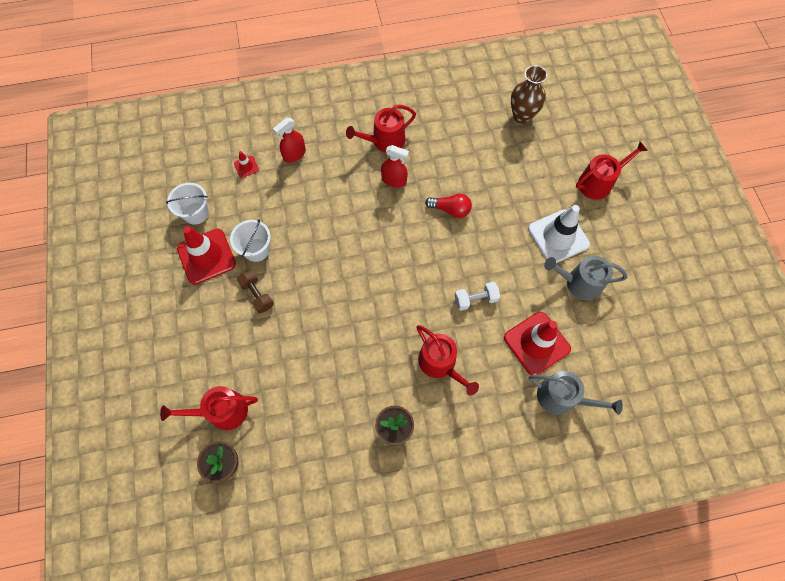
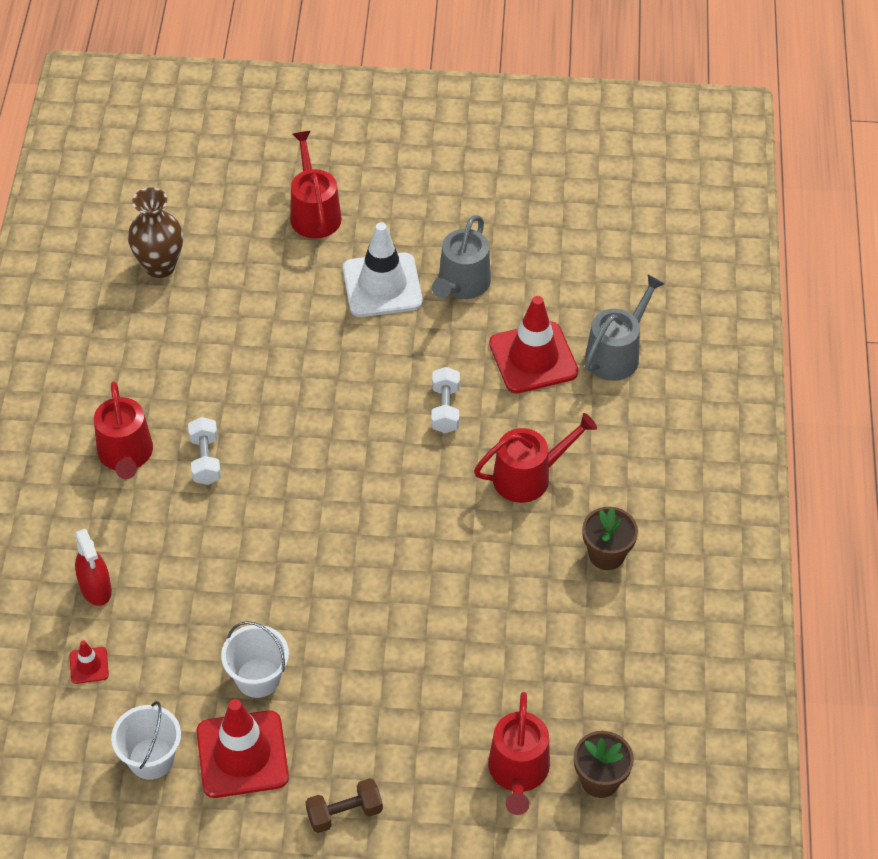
camera: 75 degrees left, 15 degrees down
(257, 295) = (340, 691): brown dumbbell -> brown dumbbell (344, 813)
(394, 180) = (205, 460): red spray bottle -> white dumbbell
(450, 209) = (288, 400): red light bulb -> none

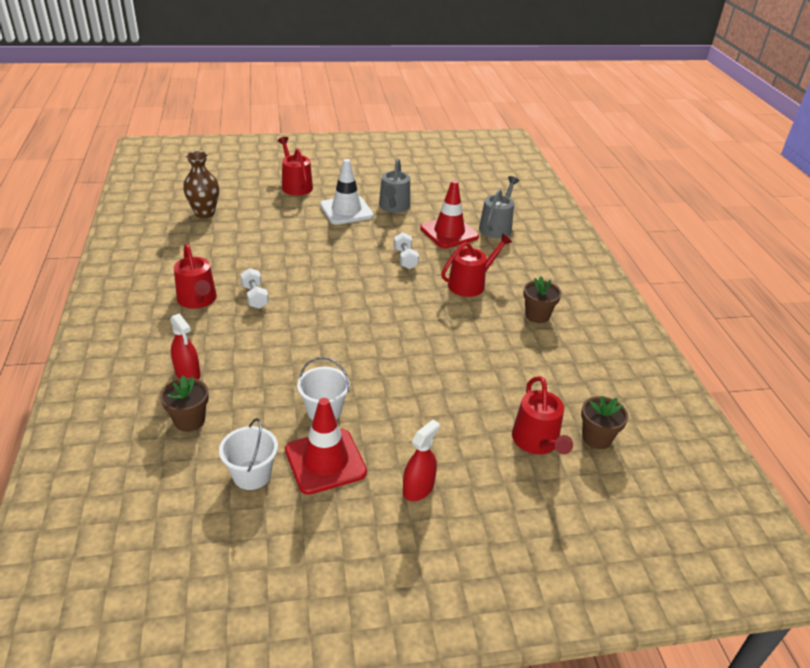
camera: 15 degrees left, 15 degrees down
(89, 665) = (189, 420): red traffic cone -> brown flower pot
(344, 813) = (418, 488): brown dumbbell -> red spray bottle

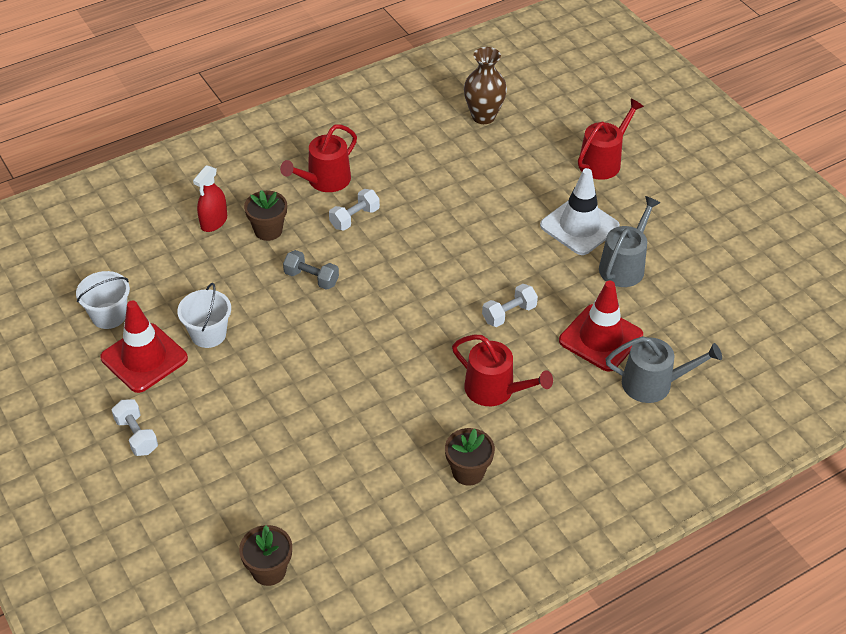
camera: 70 degrees right, 10 degrees up
(189, 420) = (155, 249): brown flower pot -> brown flower pot (268, 230)
(303, 336) = (311, 278): none -> grey dumbbell
(393, 207) = (624, 266): grey watering can -> grey watering can turned 135 degrees clockwise
(418, 488) = (137, 435): red spray bottle -> white dumbbell
(537, 441) = (240, 516): red watering can -> none

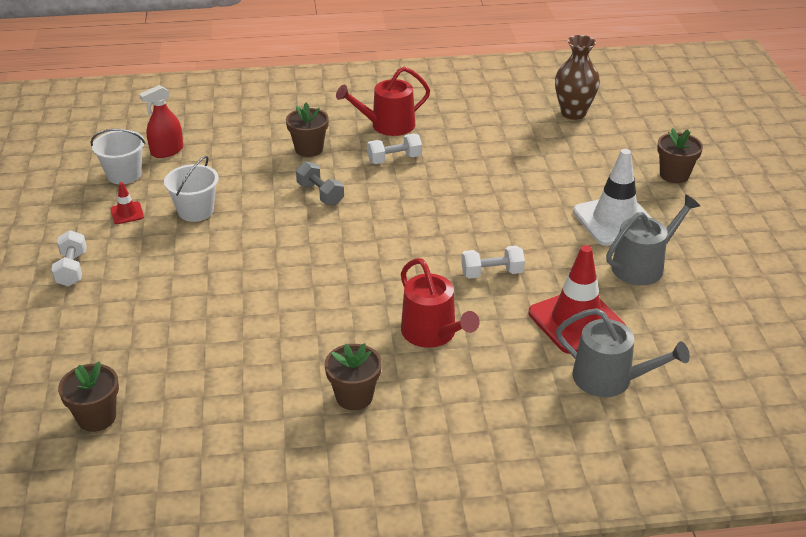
camera: 25 degrees right, 10 degrees down
(144, 358) = (127, 213): red traffic cone -> red traffic cone, size x0.45
(214, 222) = (266, 131): red spray bottle -> red spray bottle (167, 151)
(603, 161) = (674, 175): red watering can -> brown flower pot

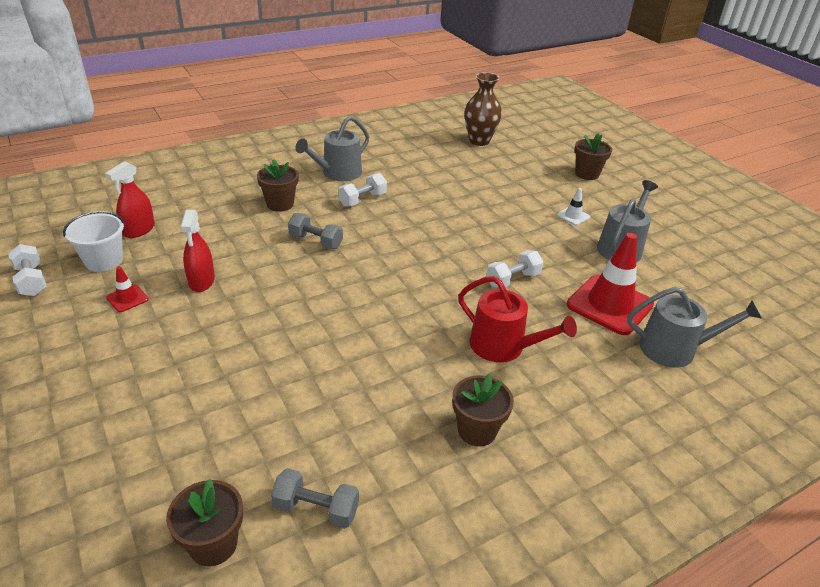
camera: 25 degrees left, 0 degrees up
(72, 269) = (93, 372): white dumbbell -> white dumbbell (31, 281)
(184, 416) = (316, 509): none -> grey dumbbell
(196, 211) = (201, 281): white bucket -> red spray bottle
(388, 125) = (338, 173): red watering can -> grey watering can
(615, 220) = (573, 216): white traffic cone -> white traffic cone, size x0.45

